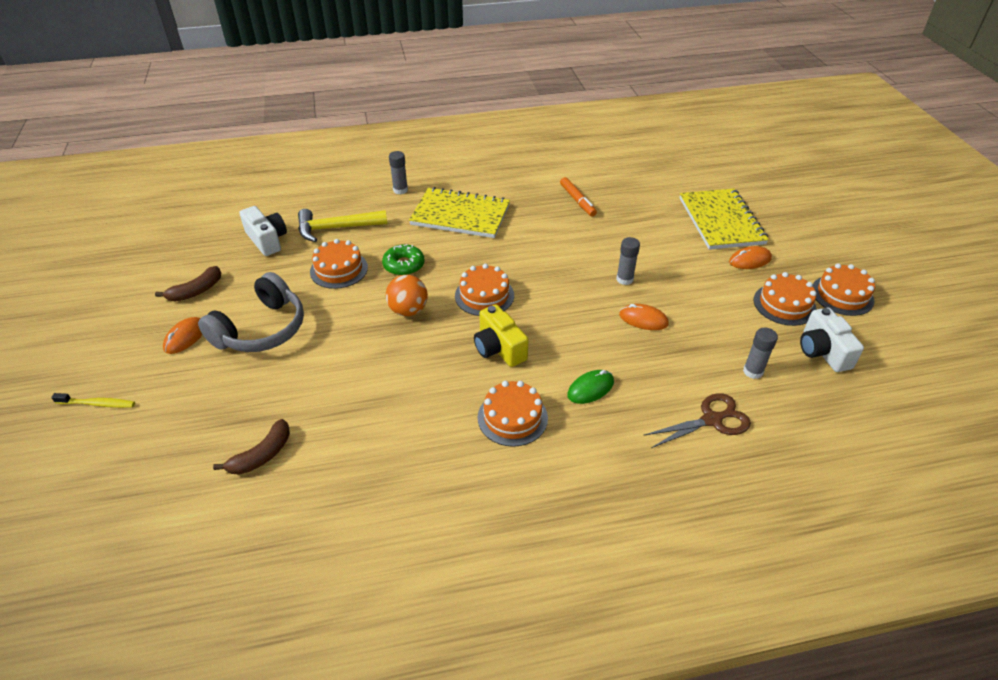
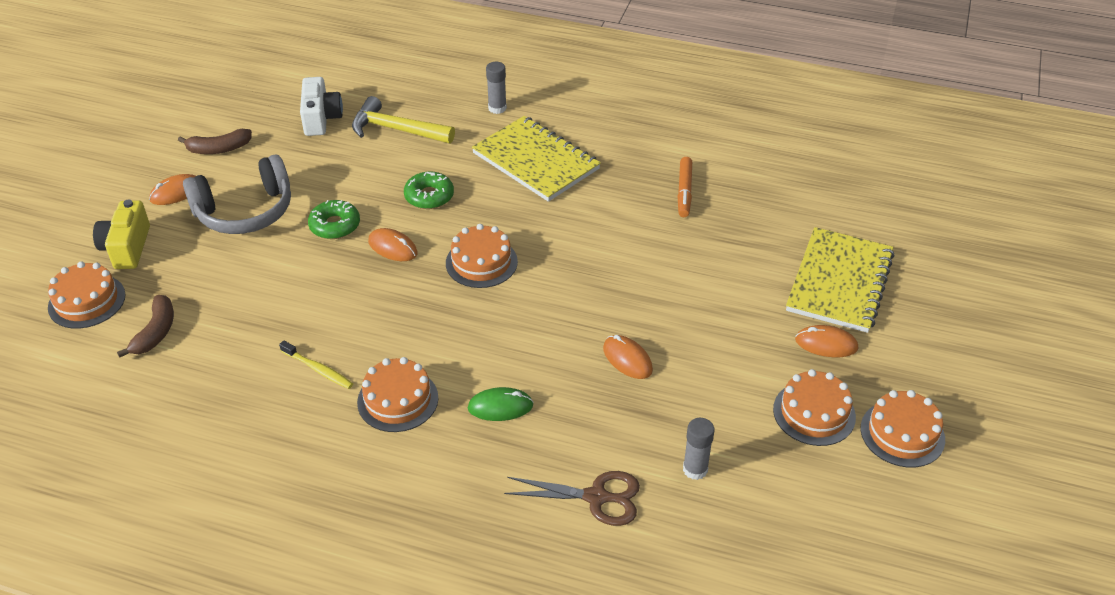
camera: 30 degrees right, 0 degrees up
(97, 404) = (66, 226): yellow toothbrush -> yellow toothbrush (318, 369)
(262, 455) = (155, 332): brown banana -> brown banana turned 60 degrees counterclockwise
(339, 269) = (362, 176): orange cake -> orange cake (87, 301)
(348, 312) = (335, 225): none -> green donut
(408, 310) = (393, 247): orange ball -> orange mouse
(499, 348) = (447, 325): yellow camera -> yellow camera (127, 247)
(624, 279) = (650, 305): grey glue stick -> none
(822, 351) = (803, 485): white camera -> none

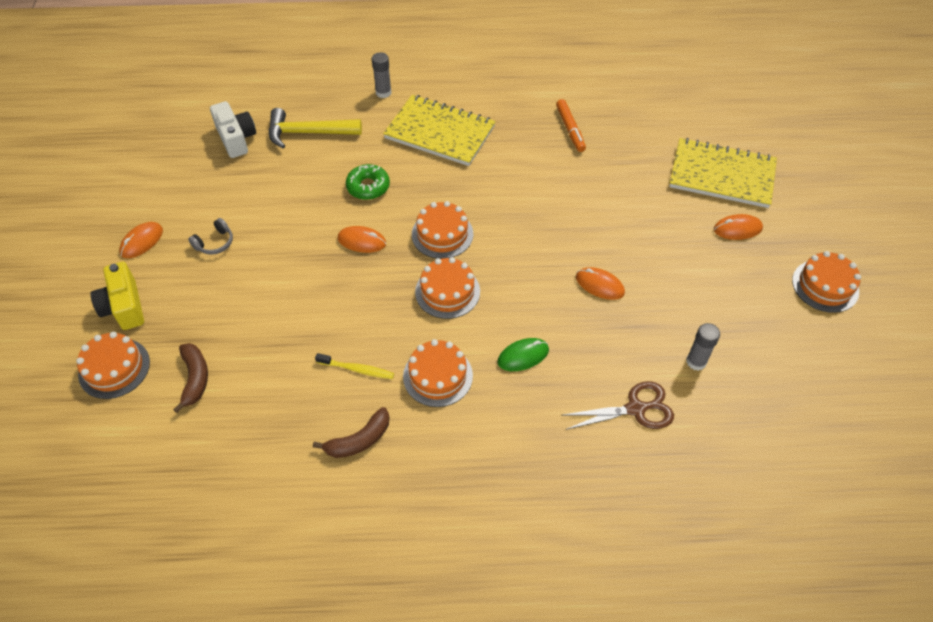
camera: 20 degrees left, 10 degrees up
(219, 149) = (158, 190): brown banana -> brown banana (359, 440)
(245, 211) = (215, 243): grey headphones -> grey headphones, size x0.43
(335, 225) = (301, 235): green donut -> none
(814, 413) = (757, 288): orange cake -> orange cake (447, 291)
(839, 282) = (722, 175): yellow notebook -> yellow notebook turned 75 degrees counterclockwise

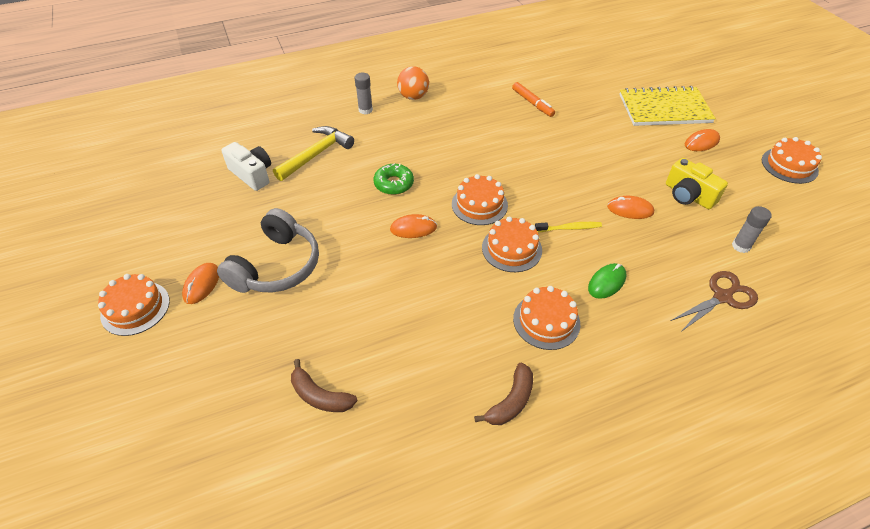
camera: 20 degrees left, 5 degrees down
(114, 368) = (229, 412): orange cake -> orange cake (135, 308)
(124, 306) = (212, 349): yellow camera -> yellow camera (688, 195)
(195, 378) = (320, 396): brown banana -> brown banana turned 150 degrees clockwise
(215, 243) = (276, 266): grey headphones -> grey headphones, size x2.30
(308, 133) = (316, 154): yellow hammer -> yellow hammer turned 150 degrees clockwise
(357, 369) = (472, 338): yellow toothbrush -> yellow toothbrush (569, 228)
(440, 132) = (430, 128): yellow notebook -> none
(442, 88) = (413, 97): none -> orange ball

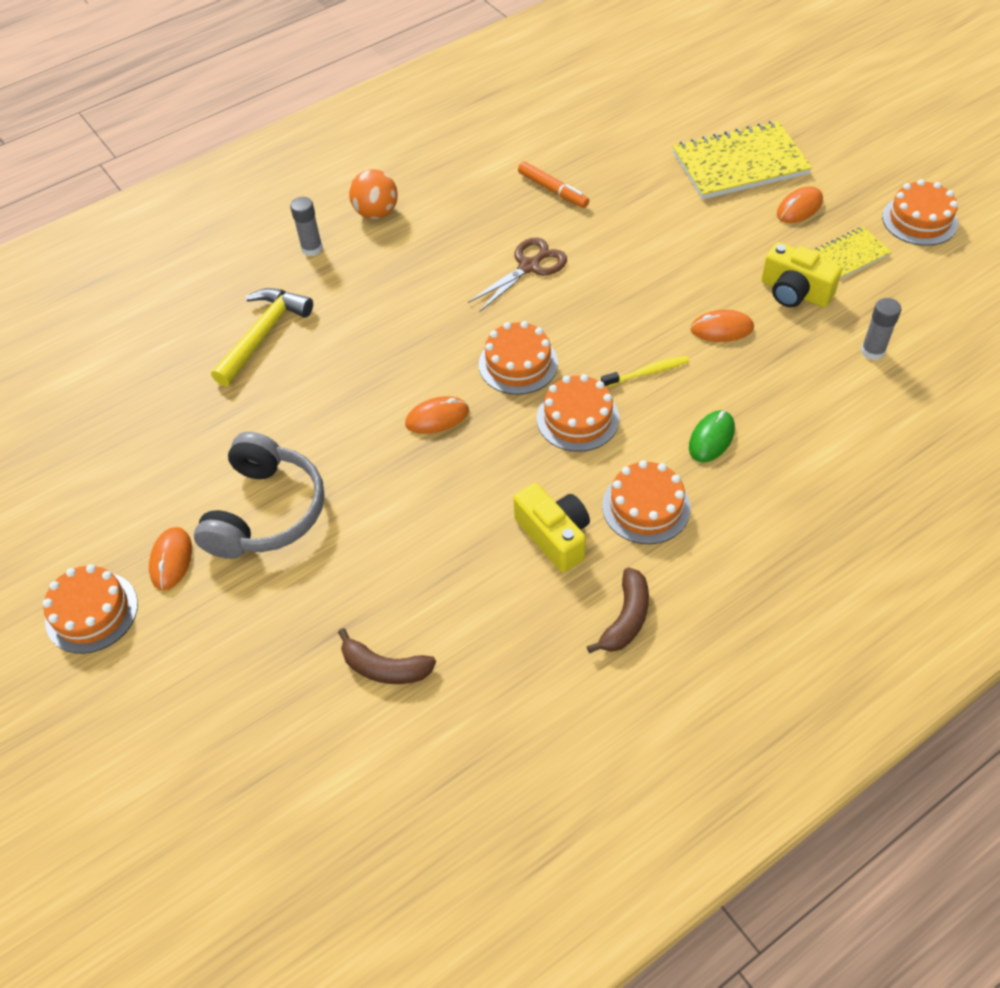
camera: 10 degrees left, 5 degrees up
(252, 174) = (180, 385): white camera -> none
(394, 184) = (390, 357): green donut -> none
(473, 327) = (554, 536): none -> yellow camera
(722, 297) = (859, 426): brown scissors -> brown scissors (529, 267)
(734, 179) = (850, 254): none -> yellow notebook

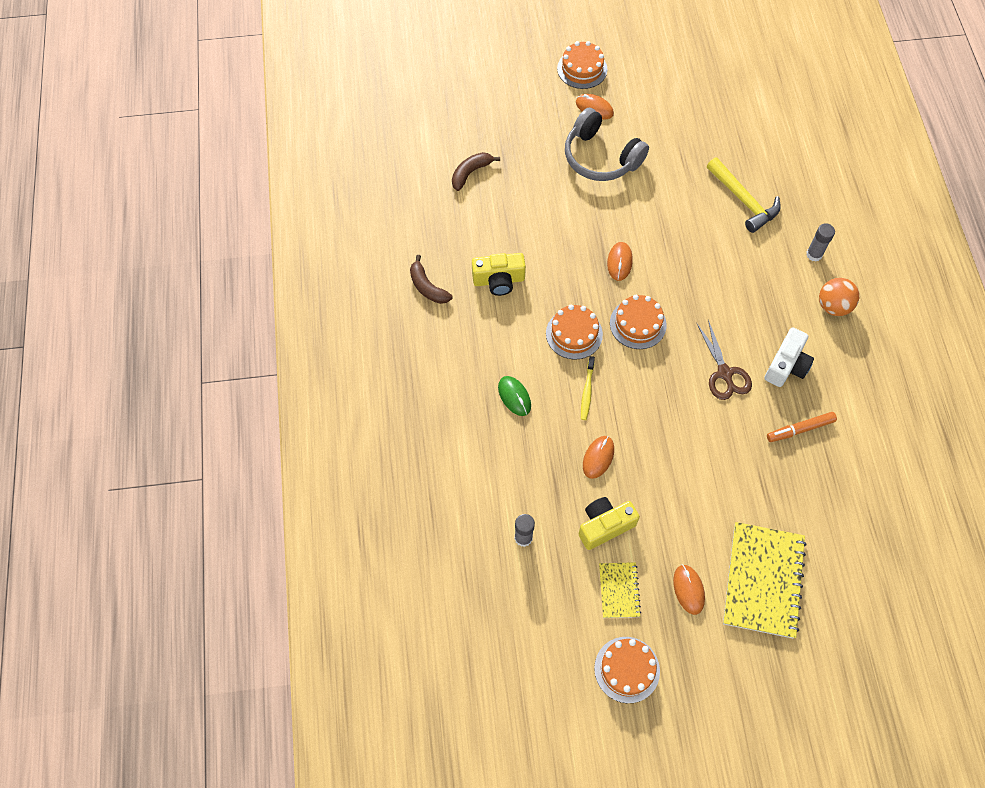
camera: 115 degrees right, 10 degrees up
(482, 223) = (786, 365): none -> white camera
(646, 507) = (489, 334): orange cake -> none

